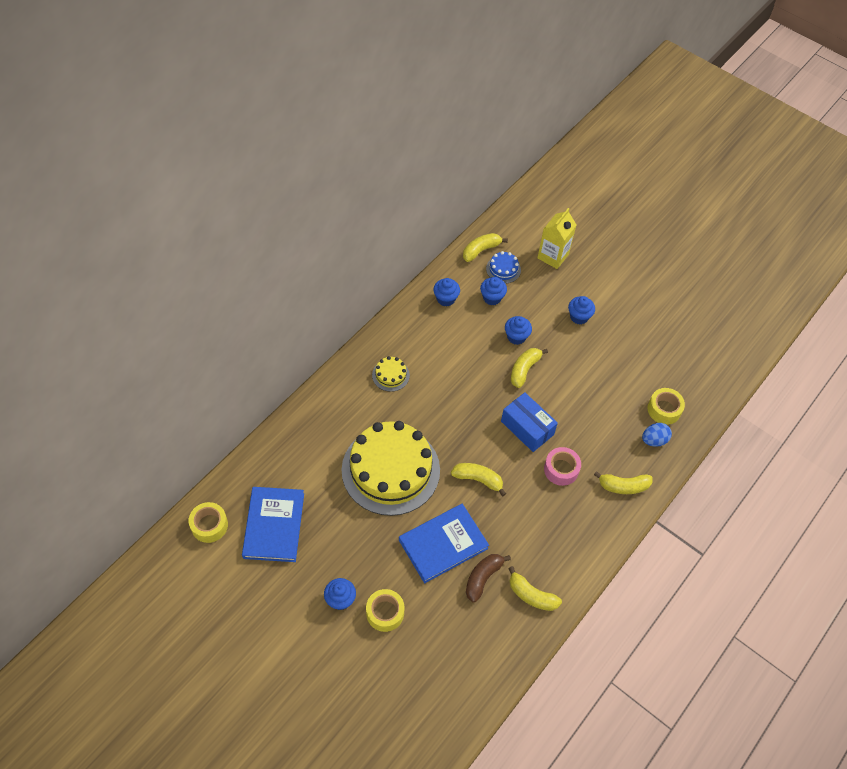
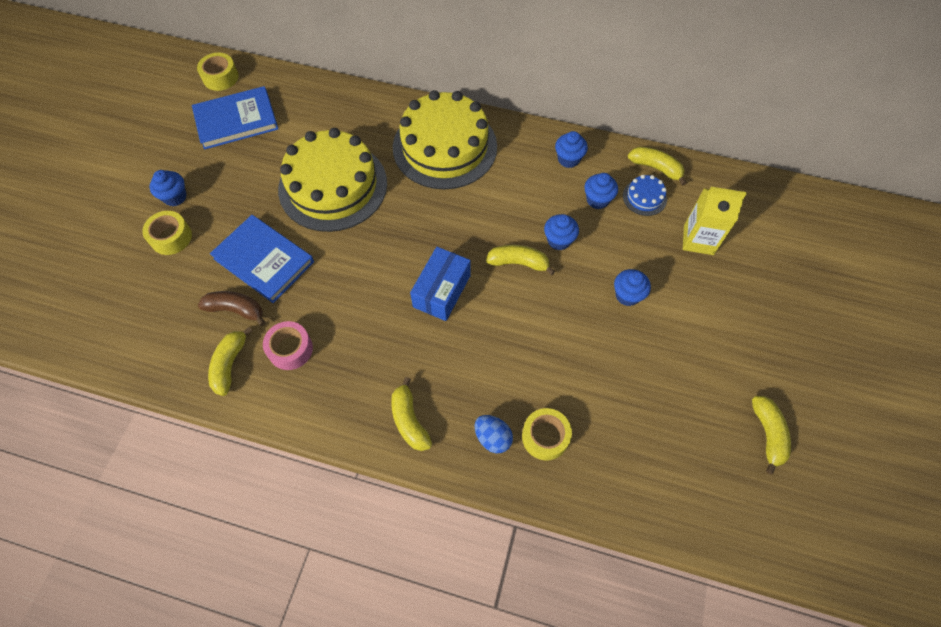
camera: 70 degrees right, 5 degrees up
(390, 375) = (445, 147): yellow cake -> yellow cake, size x2.48
(478, 479) = (354, 266): yellow banana -> yellow banana (767, 434)
(561, 469) = (402, 343): pink tape -> pink tape (290, 349)

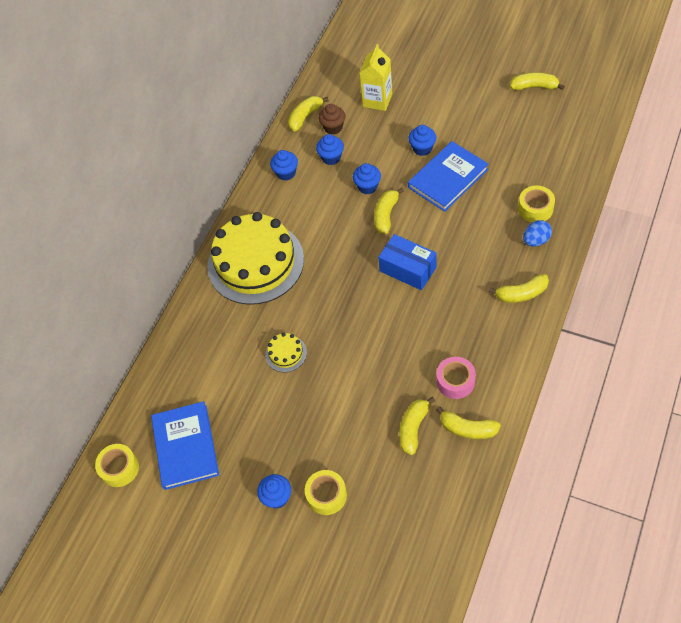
camera: 75 degrees left, 5 degrees down
(236, 310) = (413, 428): brown banana -> yellow banana
(264, 260) = (362, 408): blue book -> blue book (448, 178)
(333, 186) = (286, 353): yellow cake -> yellow cake, size x0.40
(644, 197) = (333, 127): blue cake -> brown cupcake

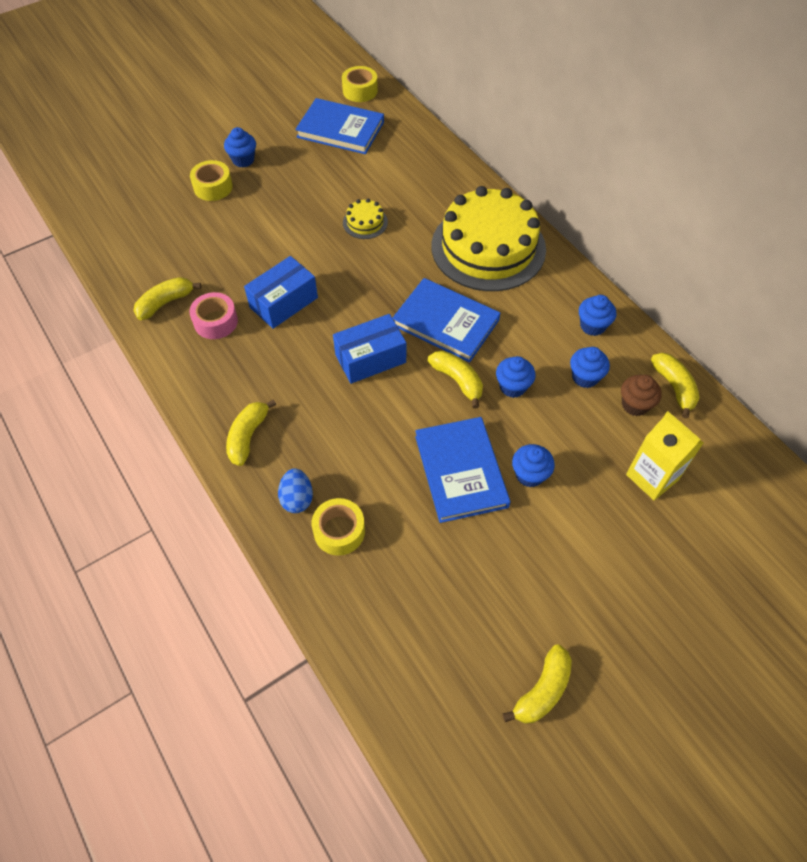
camera: 115 degrees right, 0 degrees up
(344, 247) = (446, 322): none -> blue book
(404, 351) = (284, 302): none -> blue box
(413, 428) = (206, 267): yellow banana -> none

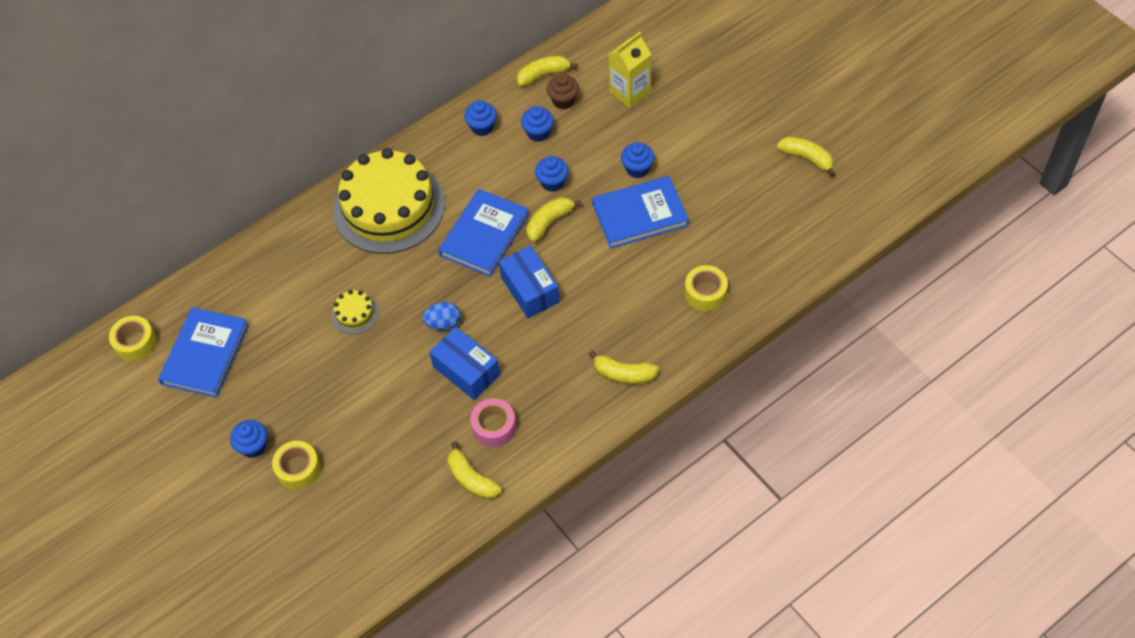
camera: 90 degrees left, 0 degrees up
(297, 498) = (680, 327): blue egg -> blue egg (443, 323)

